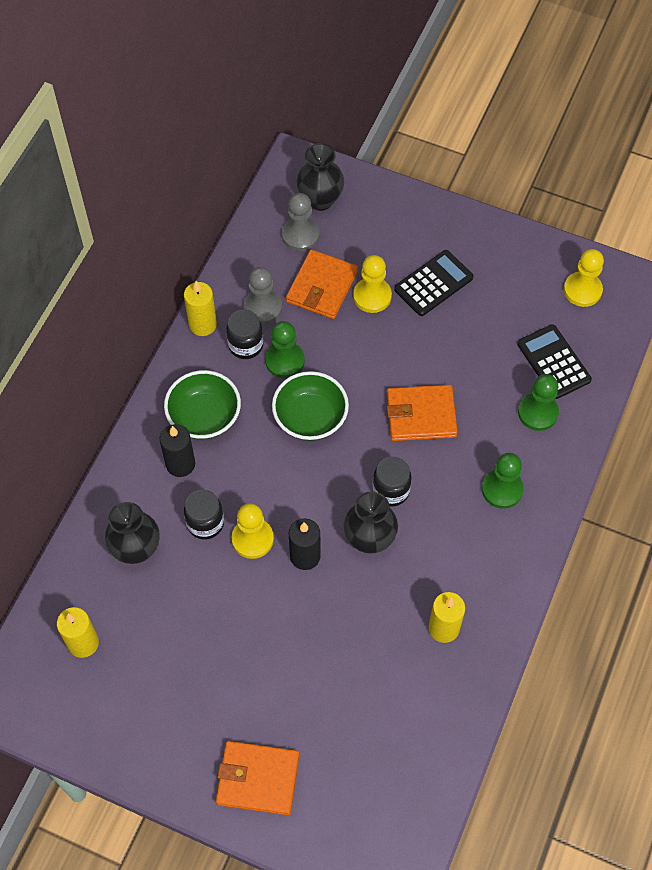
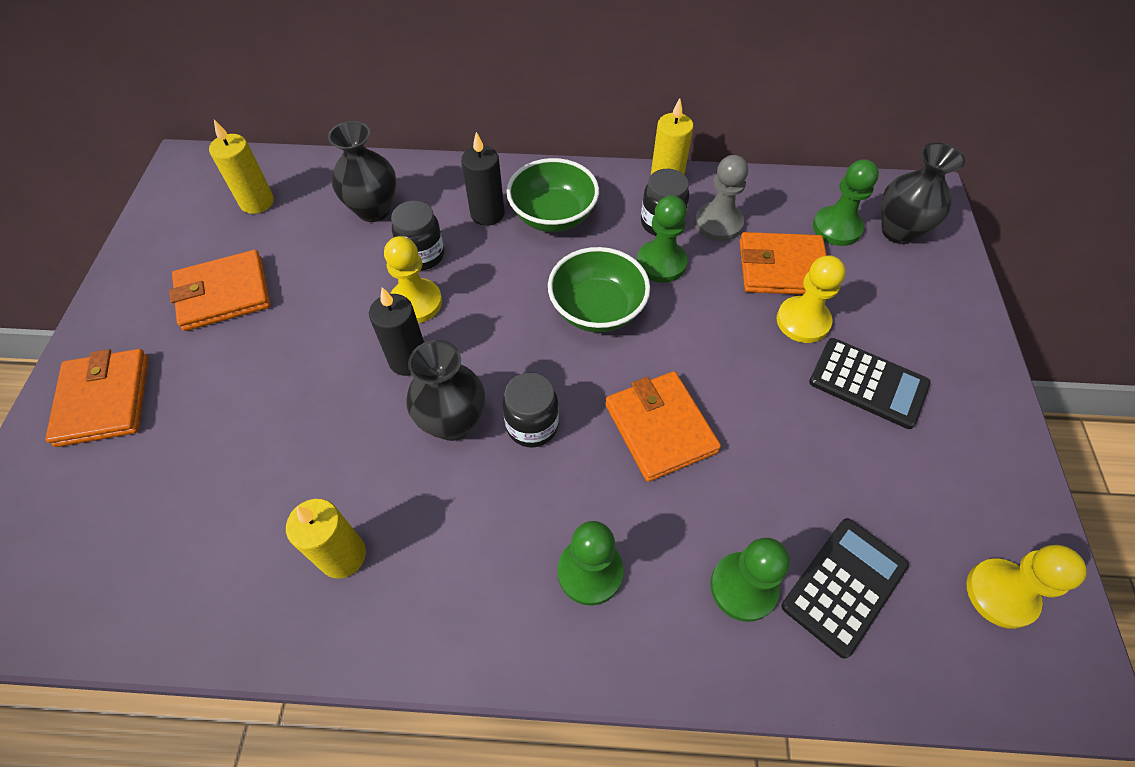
camera: 70 degrees right, 5 degrees down
(183, 681) = (224, 294): none -> orange wallet
(300, 235) = (836, 228): grey pawn -> green pawn

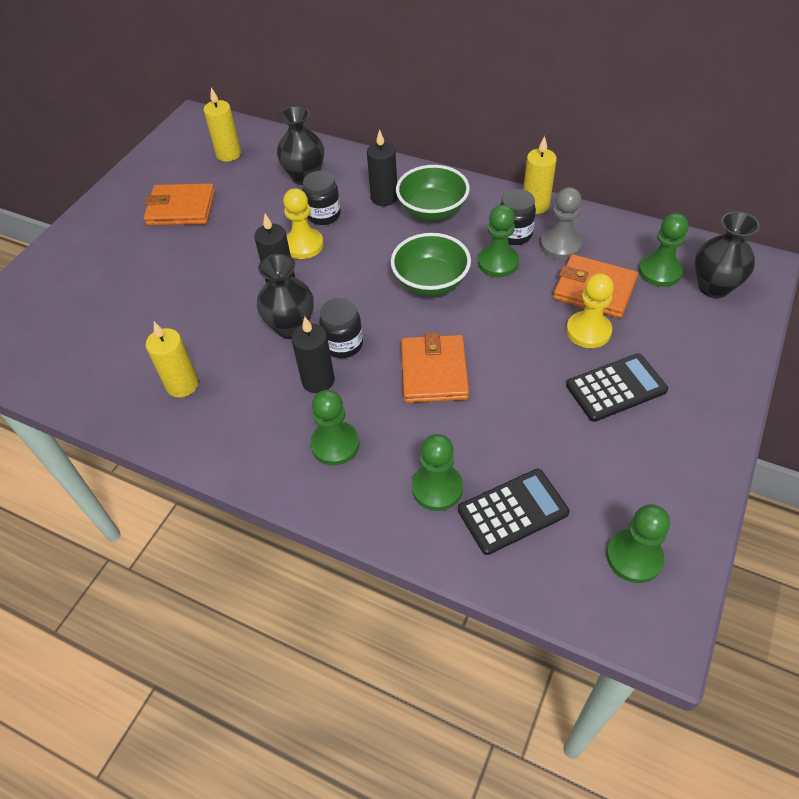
camera: 25 degrees right, 5 degrees down
(104, 400) = (82, 254): orange wallet -> none
(524, 487) = (318, 381): none -> black candle
(868, 383) = (616, 388): black calculator -> black calculator turned 75 degrees counterclockwise
(1001, 594) = (634, 557): yellow pawn -> green pawn

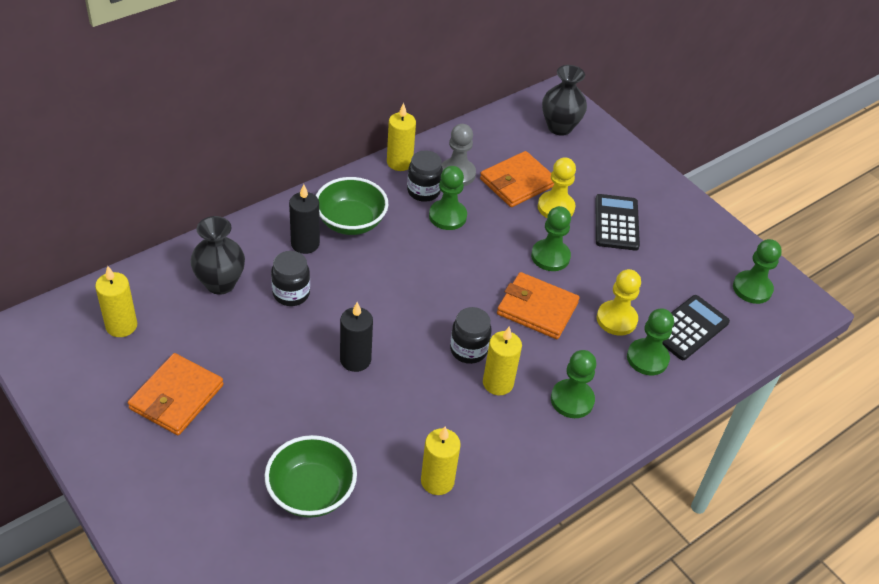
camera: 70 degrees left, 5 degrees down
(291, 327) = (422, 376): black vase -> none
(304, 245) = (321, 324): yellow pawn -> yellow pawn (616, 319)
(318, 381) = (498, 383): black candle -> yellow candle
(430, 282) = (438, 265): green bowl -> green bowl (311, 492)
(512, 511) = (688, 328): black calculator -> black calculator turned 45 degrees clockwise
(659, 272) = (525, 142): green pawn -> green pawn (550, 256)

